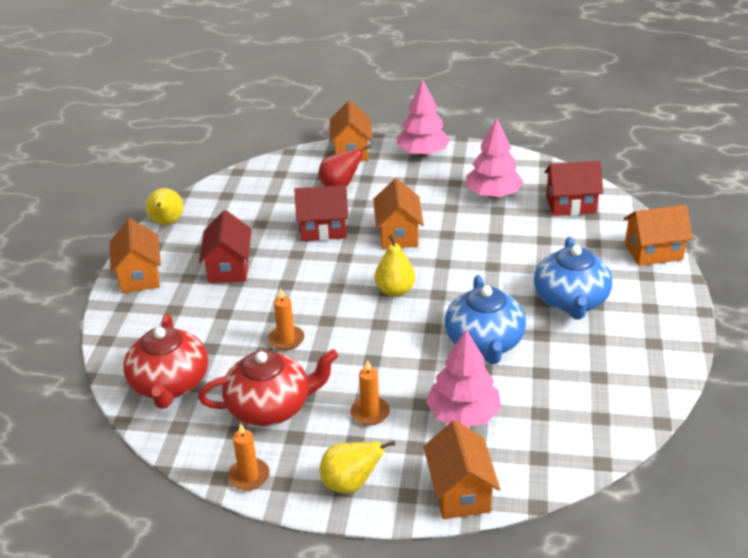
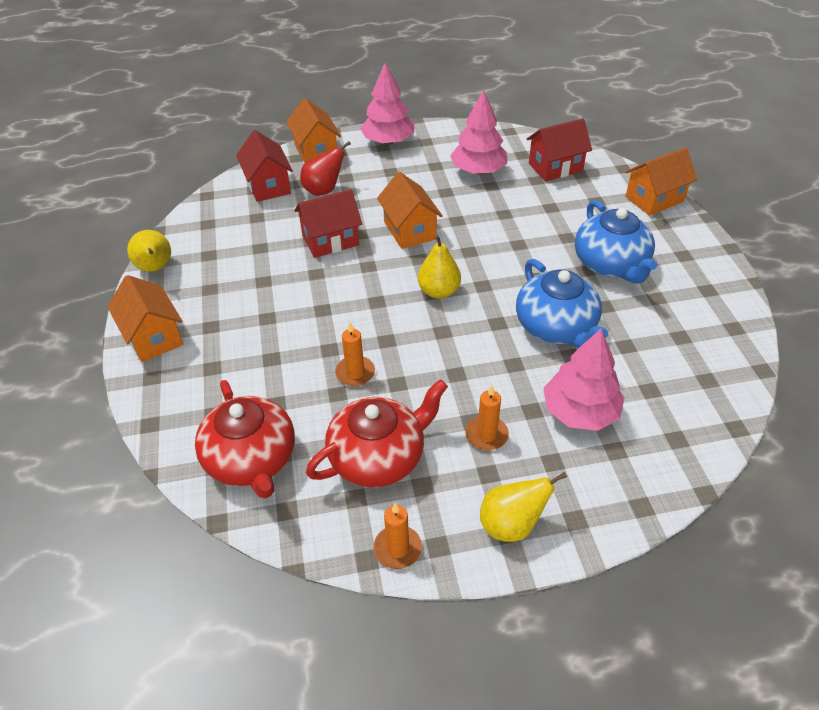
camera: 20 degrees left, 10 degrees up
(229, 268) = (251, 305): red house -> red house (268, 186)
(460, 492) = (625, 501): orange house -> none

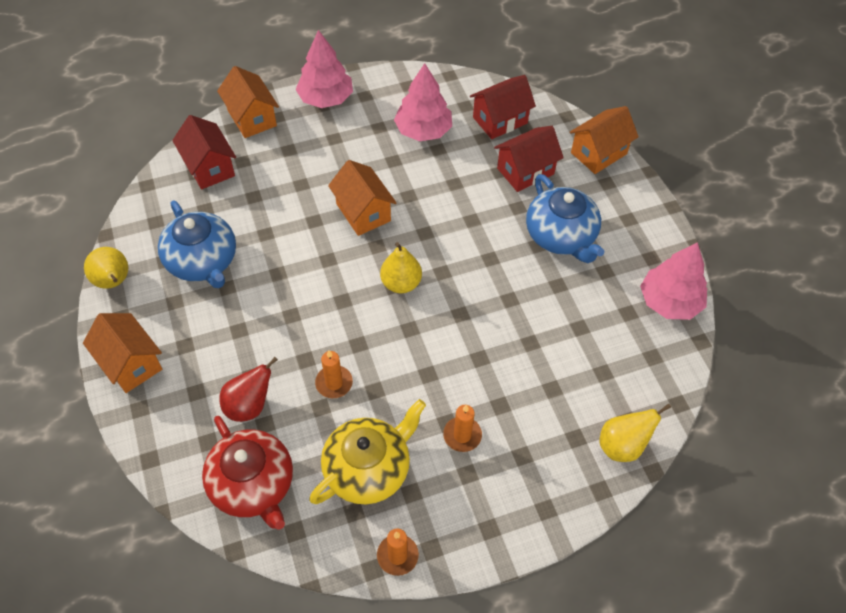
camera: 10 degrees left, 10 degrees up
(324, 190) = (268, 169): red pear -> red pear (249, 405)
(330, 240) = (286, 232): red house -> red house (525, 171)
(378, 457) = (368, 469): red teapot -> yellow teapot
(511, 525) = (492, 521): yellow pear -> yellow pear (622, 445)
(556, 327) = (515, 313): blue teapot -> blue teapot (203, 261)
(580, 412) = (542, 402): pink tree -> pink tree (669, 301)

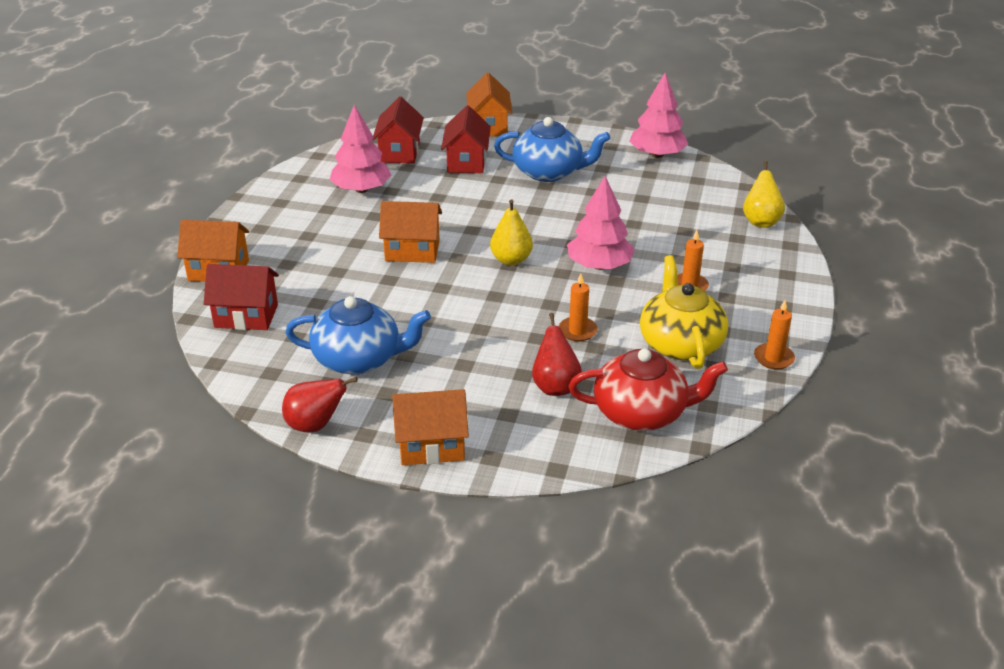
camera: 55 degrees left, 20 degrees down
(113, 282) = (315, 425): yellow pear -> red pear
(326, 98) = (254, 222): pink tree -> pink tree (599, 265)

